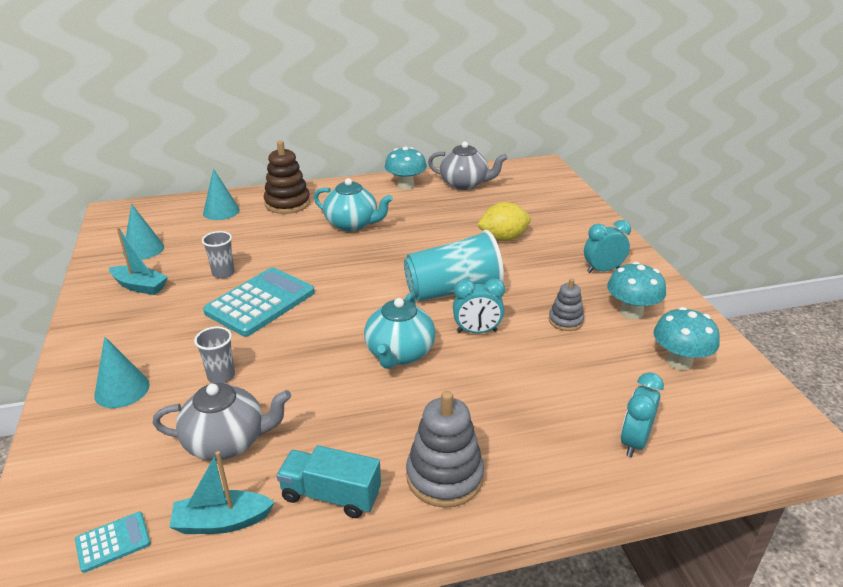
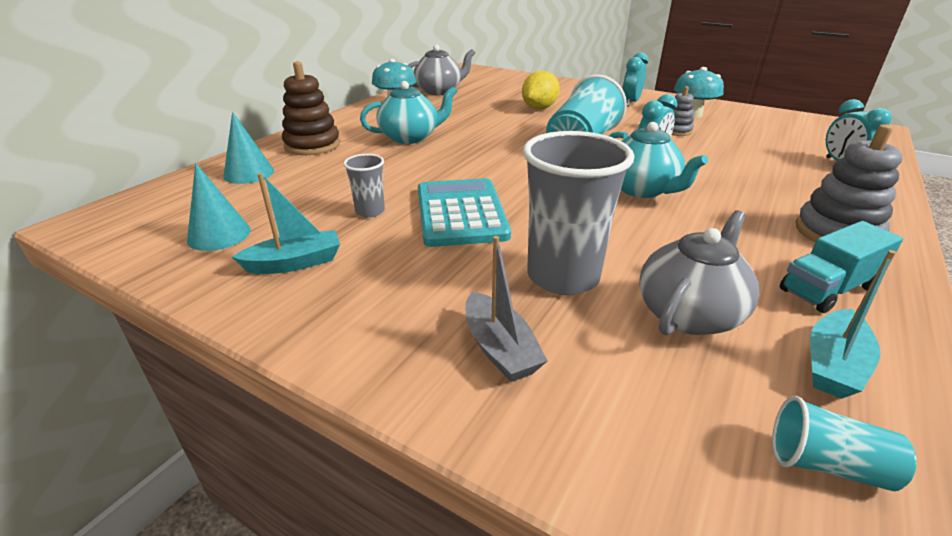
camera: 45 degrees left, 0 degrees up
(113, 542) = (826, 464): turquoise calculator -> turquoise cup
(122, 390) = (500, 349): turquoise cone -> grey boat
(221, 376) = (563, 276): grey cup -> grey cup, size x2.04
(679, 362) = (764, 124): turquoise mushroom -> none

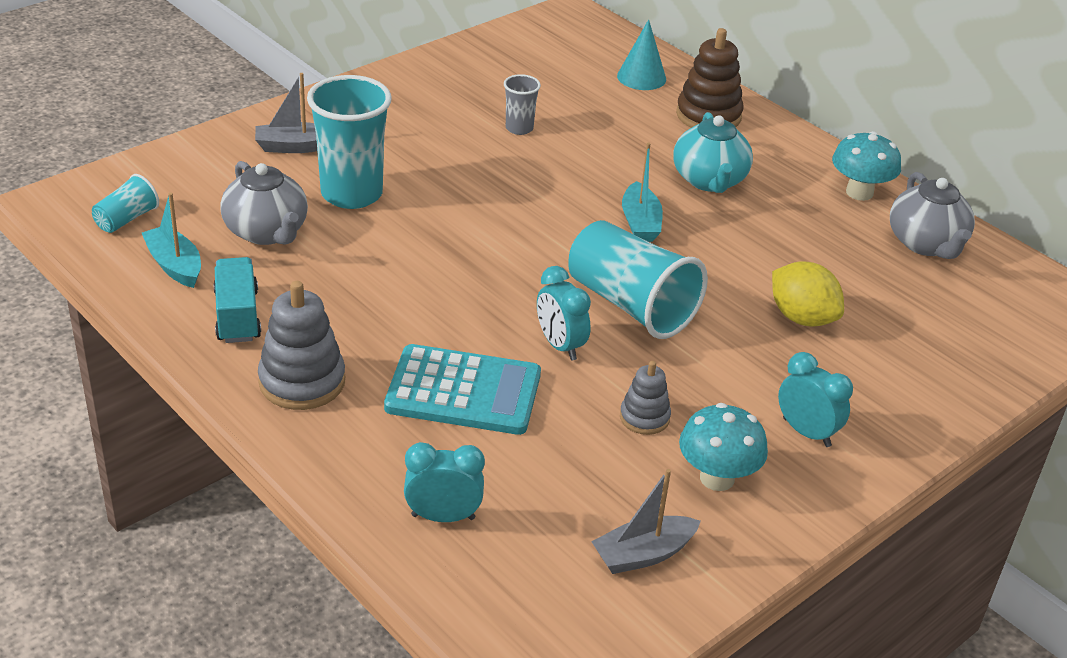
camera: 105 degrees right, 5 degrees up
(219, 235) = (517, 62): turquoise cone -> none
(295, 263) = (451, 88): turquoise boat -> turquoise boat (640, 223)
(461, 213) = (487, 172): turquoise calculator -> turquoise calculator (463, 391)
(563, 276) = (351, 194): grey cup -> turquoise cup
(642, 189) = (472, 297): turquoise teapot -> none
(769, 122) = (643, 554): none -> grey boat

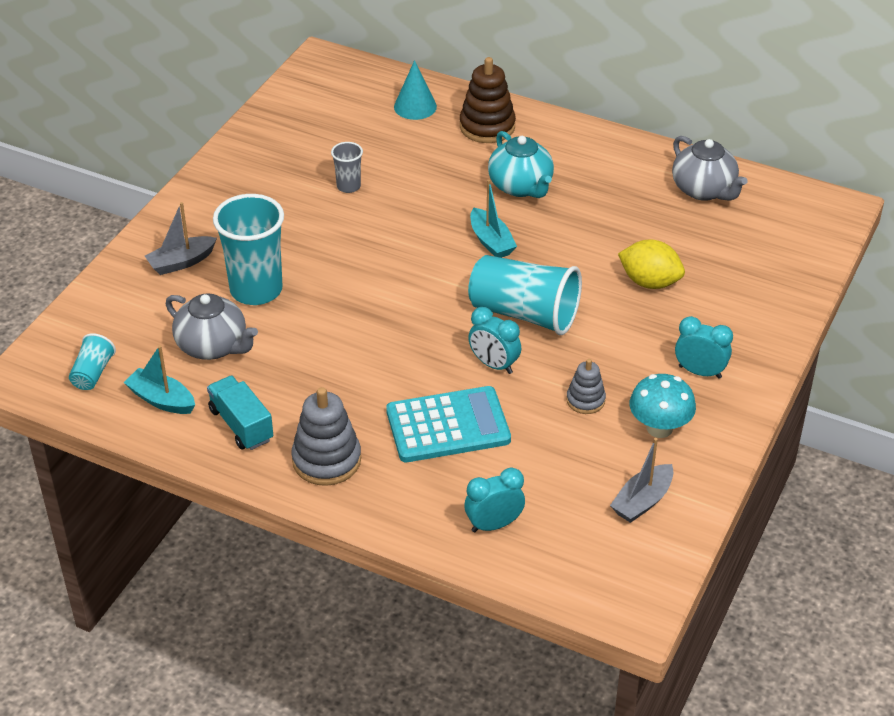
camera: 20 degrees left, 5 degrees up
(859, 192) = (635, 161): turquoise mushroom -> none

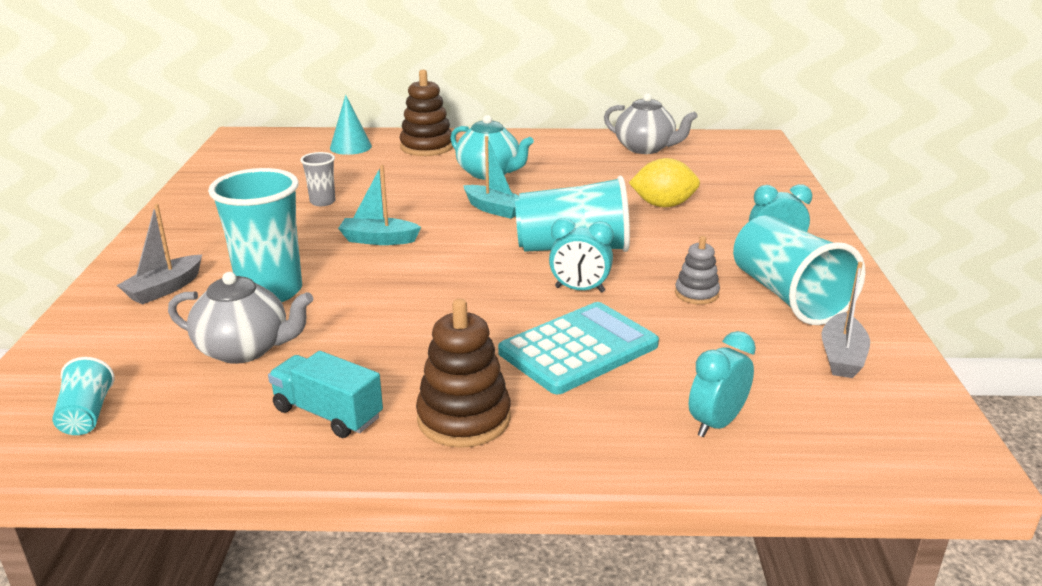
camera: 25 degrees left, 15 degrees down
(161, 400) = (201, 417): turquoise boat -> turquoise boat (378, 240)
(326, 460) = (464, 418): grey stacking toy -> brown stacking toy
(659, 428) = (788, 296): turquoise mushroom -> turquoise cup

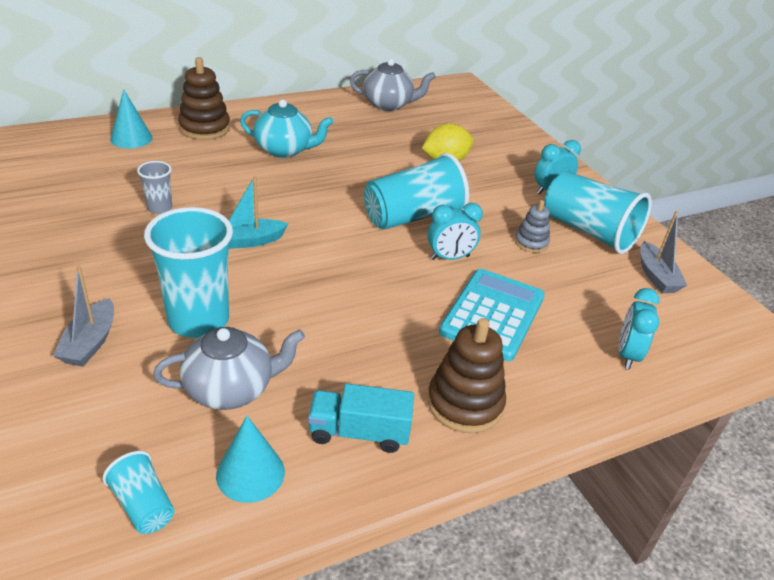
camera: 30 degrees left, 10 degrees up
(196, 417) = (250, 473): none -> turquoise cone
(494, 209) = (320, 189): turquoise boat -> none

